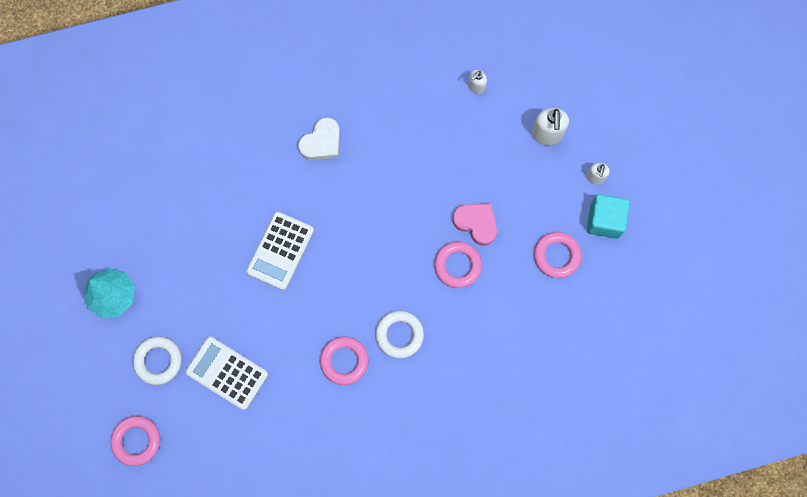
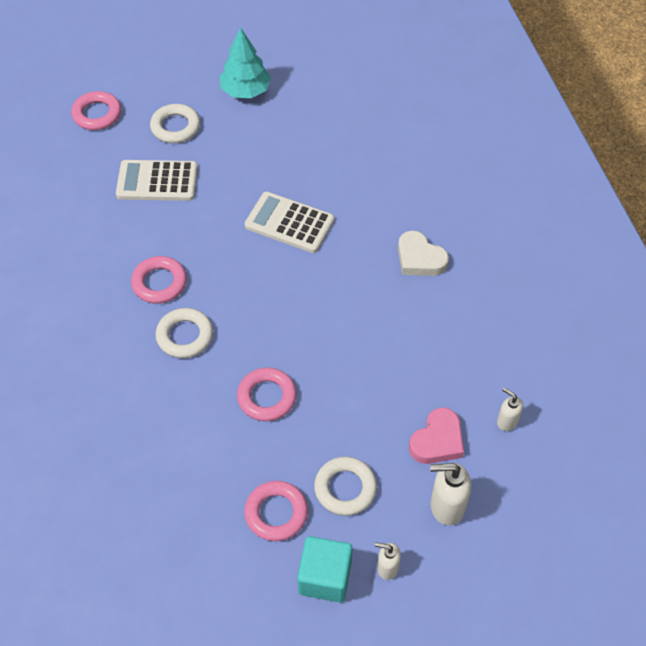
camera: 90 degrees right, 20 degrees down
(227, 373) = (157, 181): white calculator -> white calculator turned 120 degrees counterclockwise
(476, 223) = (321, 419): pink heart -> pink heart (437, 441)
(535, 206) = (345, 488): none -> white ring

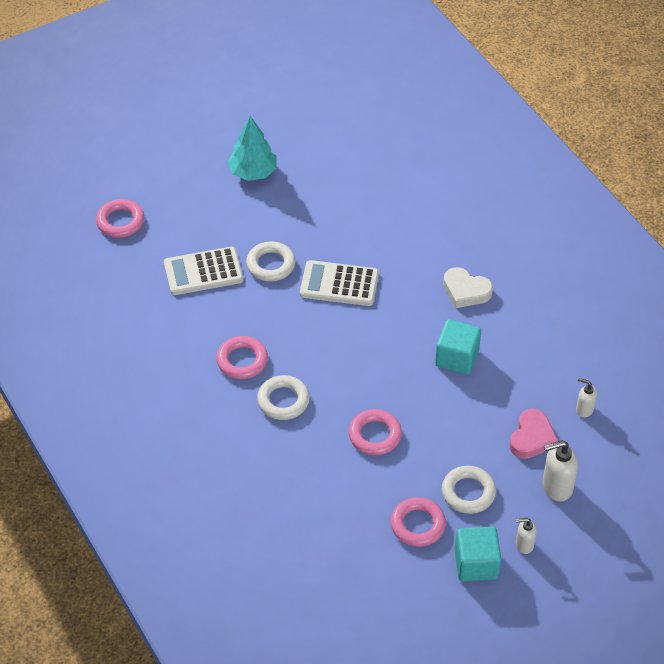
camera: 15 degrees left, 5 degrees down
(175, 127) = (200, 219): white ring -> white ring (270, 265)
(385, 330) = (457, 358): none -> turquoise cube

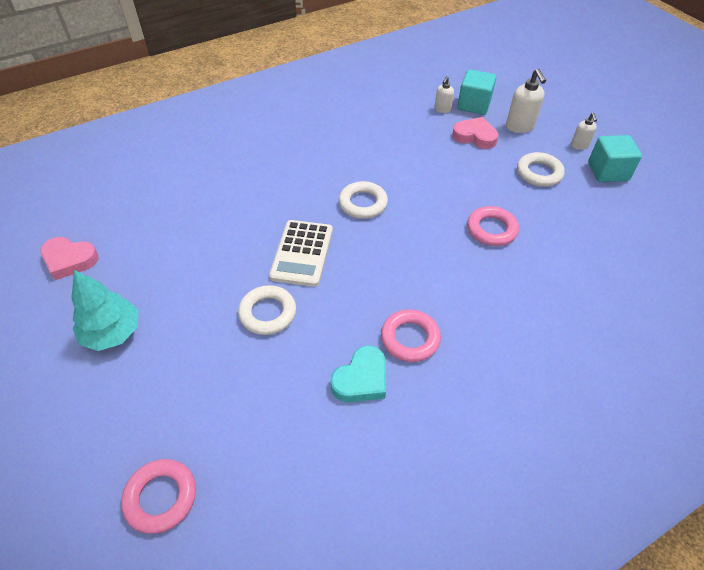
camera: 90 degrees left, 0 degrees up
(203, 272) = (271, 383): white calculator -> none
(204, 327) = (361, 379): none -> turquoise heart
(283, 401) = (461, 300): white ring -> white ring (363, 203)
(329, 130) = (69, 260): none -> pink heart
(417, 525) = (582, 204): pink ring -> none
(457, 358) = (395, 174): turquoise cube -> turquoise cube (473, 105)
(466, 291) = (317, 166): white heart -> none

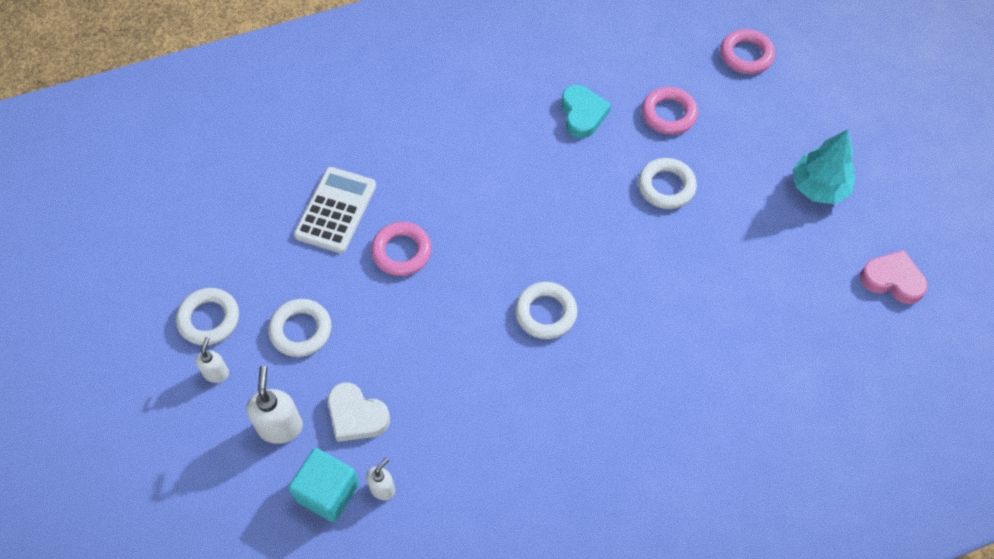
camera: 170 degrees left, 10 degrees up
(302, 253) = (627, 251): white calculator -> white calculator (336, 210)
(361, 379) = (582, 114): turquoise heart -> turquoise heart turned 120 degrees clockwise
(410, 338) = (530, 143): pink ring -> pink ring (668, 114)
(475, 136) = (356, 416): pink heart -> white heart
(607, 172) = (209, 319): turquoise cube -> white ring

